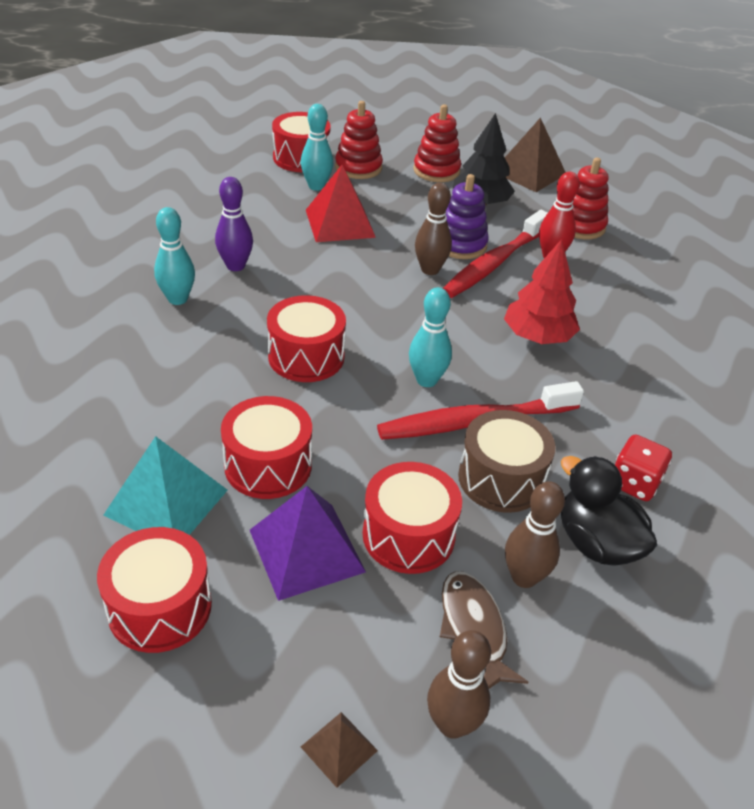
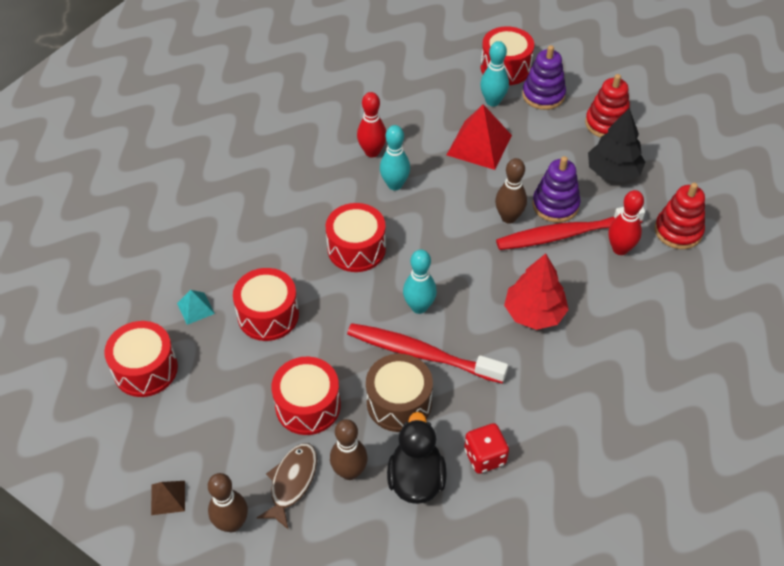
camera: 40 degrees right, 10 degrees up
(166, 502) = (195, 308): turquoise pyramid -> turquoise pyramid, size x0.51
(178, 299) = (313, 163): turquoise bowling pin -> turquoise bowling pin (395, 185)
(235, 266) = (372, 152): purple bowling pin -> red bowling pin
(306, 550) = (243, 381): purple pyramid -> none
(358, 167) = (543, 95): red stacking toy -> purple stacking toy
(529, 173) = (690, 158): brown pyramid -> none

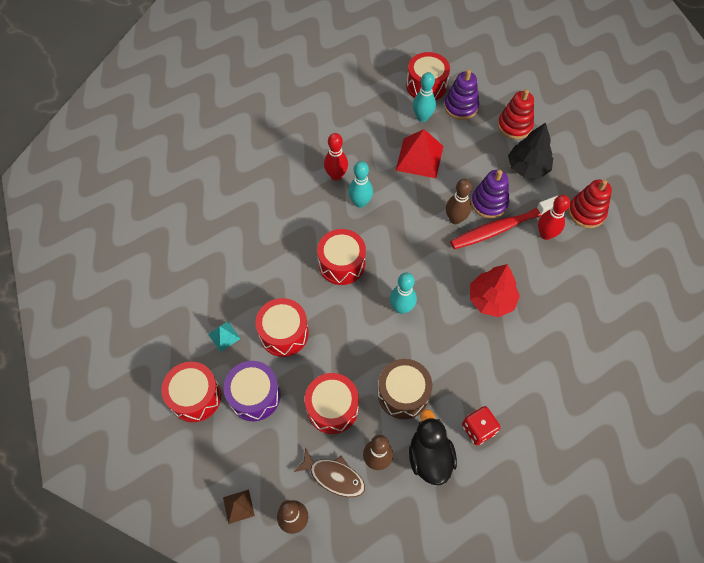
camera: 10 degrees left, 10 degrees up
(216, 378) = (254, 396): none -> purple drum
(292, 482) = (334, 476): brown fish -> brown fish turned 105 degrees clockwise
(421, 354) = (412, 349): red toothbrush -> none

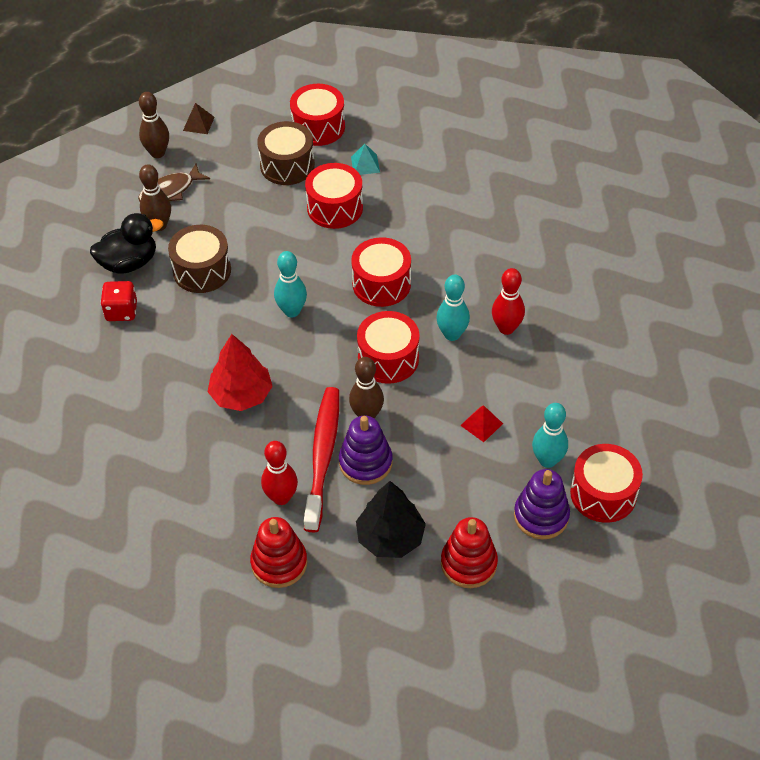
camera: 120 degrees right, 10 degrees down
(254, 396) = (287, 165): purple drum -> brown drum
(332, 408) = (231, 214): red drum -> red drum (388, 358)
(419, 158) = (481, 424): red pyramid -> red pyramid, size x0.51
(429, 457) = (129, 263): black duck -> black duck turned 45 degrees counterclockwise

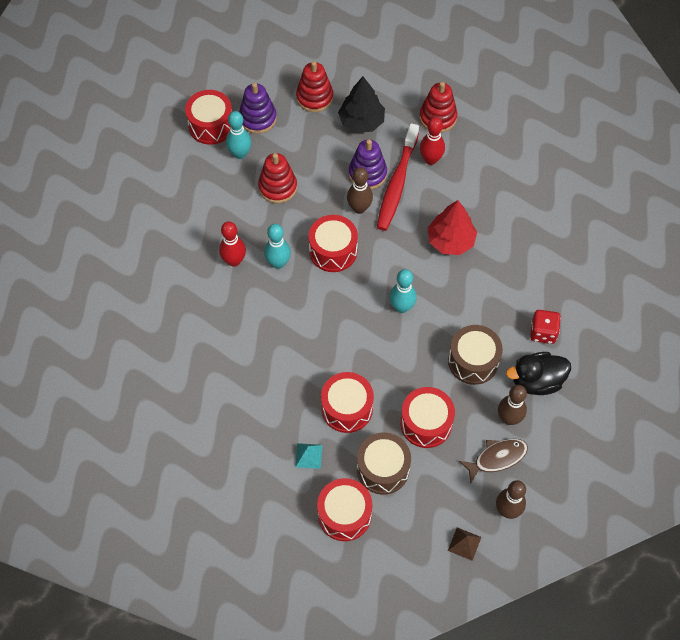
camera: 170 degrees left, 10 degrees up
(381, 284) = (323, 320): red drum -> red drum (426, 423)
(481, 424) = (277, 187): red pyramid -> red stacking toy

